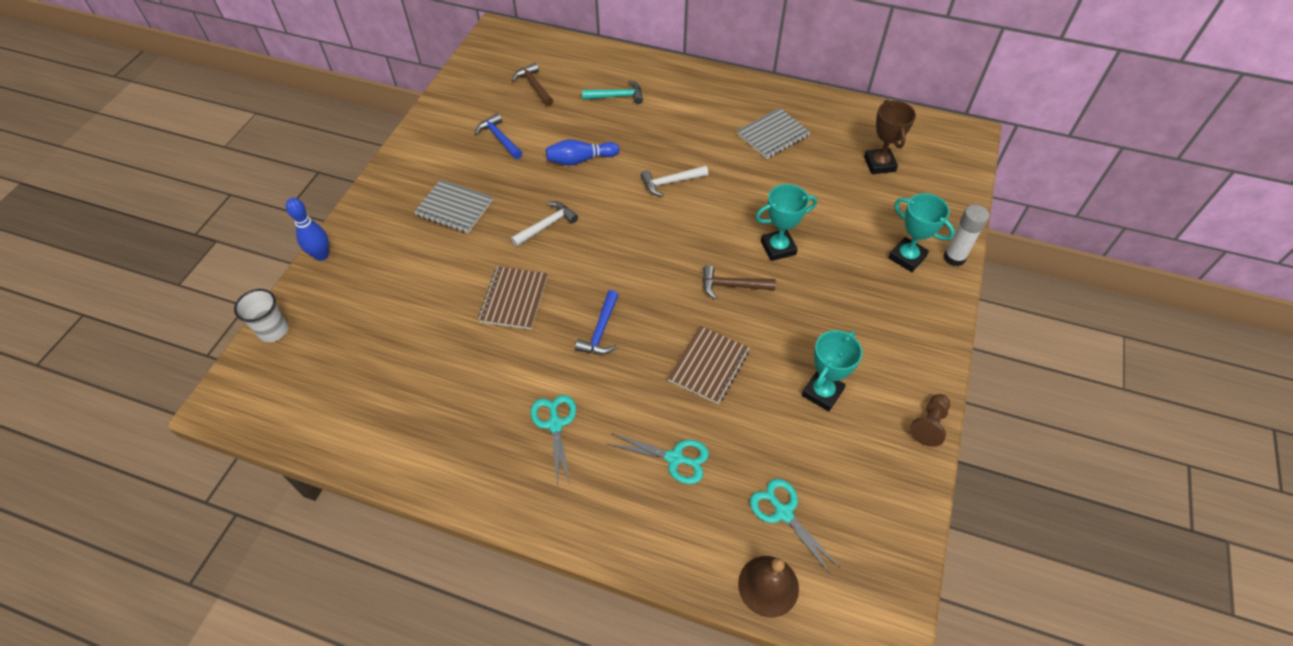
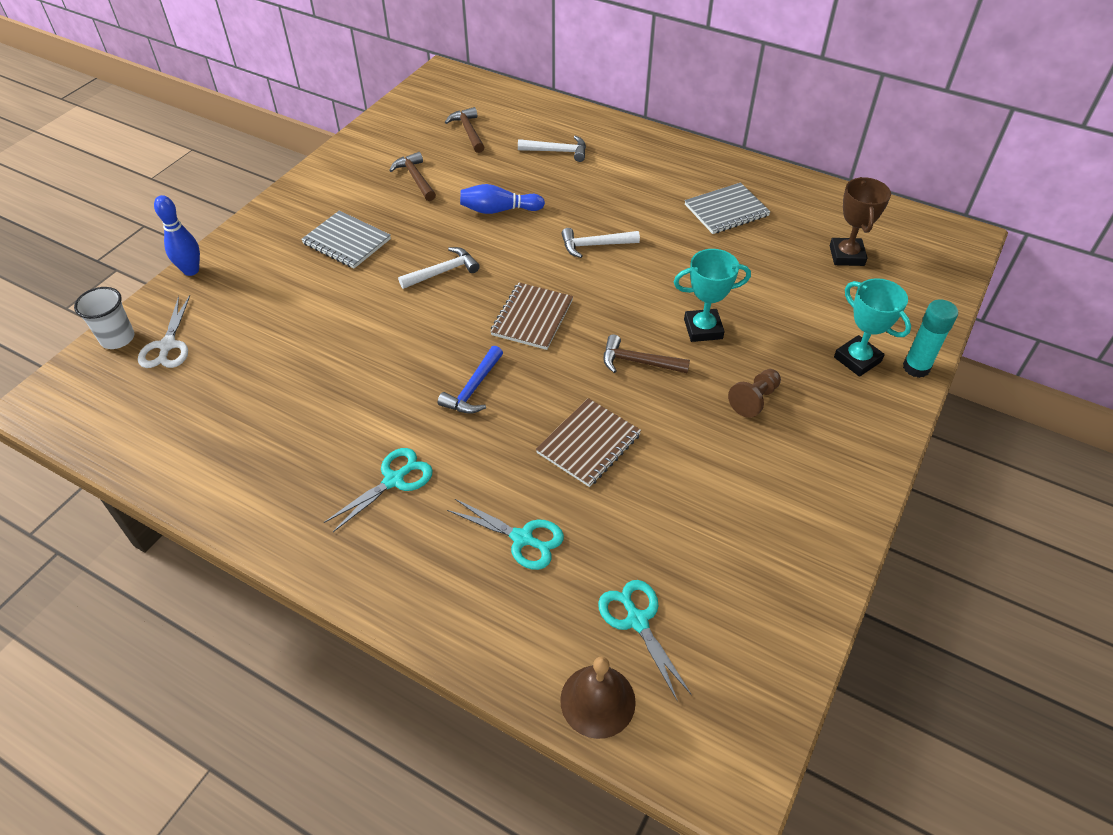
camera: 10 degrees right, 5 degrees down
(321, 331) = (167, 345): none -> white scissors
(499, 138) = (415, 178): blue hammer -> brown hammer
(514, 299) = (385, 342): brown notebook -> brown notebook (532, 318)
(555, 424) = (394, 480): turquoise scissors -> turquoise scissors turned 45 degrees clockwise
(617, 96) = (557, 151): turquoise hammer -> white hammer
(822, 392) = (718, 493): turquoise trophy -> none
(929, 425) = (842, 549): brown pawn -> brown pawn (754, 400)
(954, 258) = (916, 368): white glue stick -> turquoise glue stick

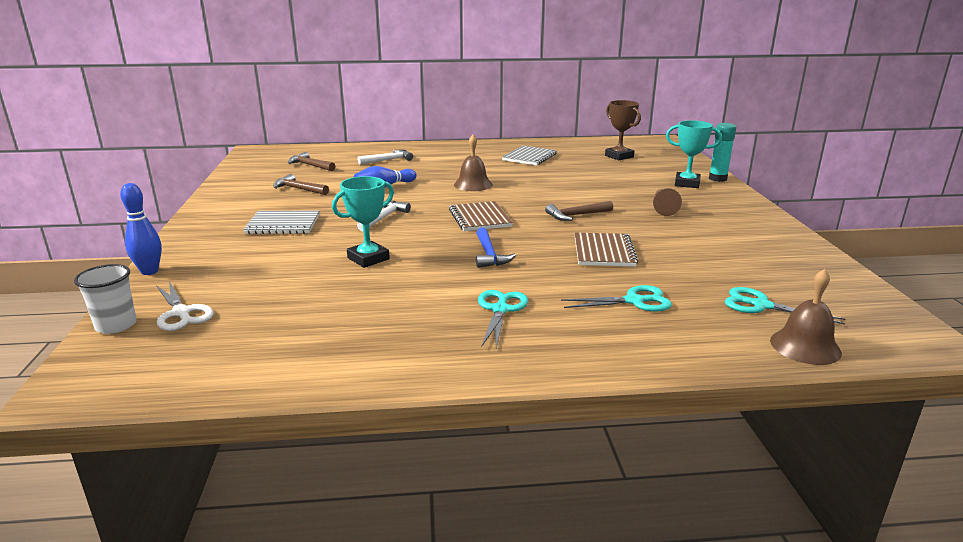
camera: 35 degrees left, 25 degrees down
(595, 245) = (473, 184): white hammer -> brown bell
(703, 329) = (591, 195): turquoise trophy -> turquoise trophy (368, 258)

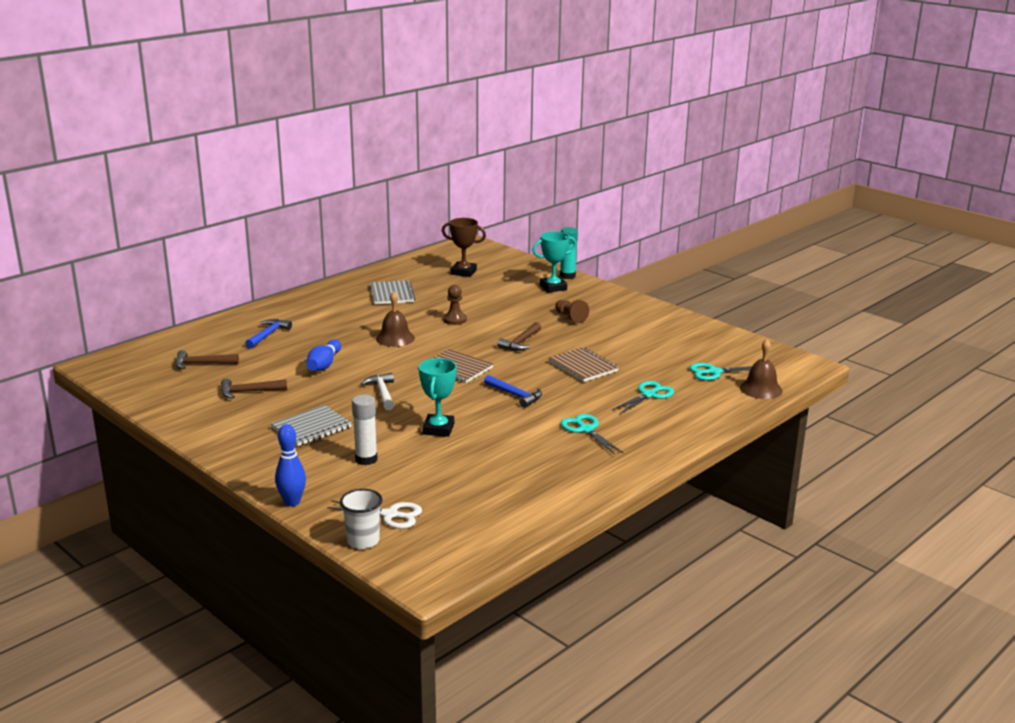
camera: 40 degrees left, 0 degrees up
(266, 261) = (366, 459): none -> white glue stick
(388, 160) = (268, 335): white hammer -> blue hammer
(547, 185) = (455, 320): none -> brown pawn

